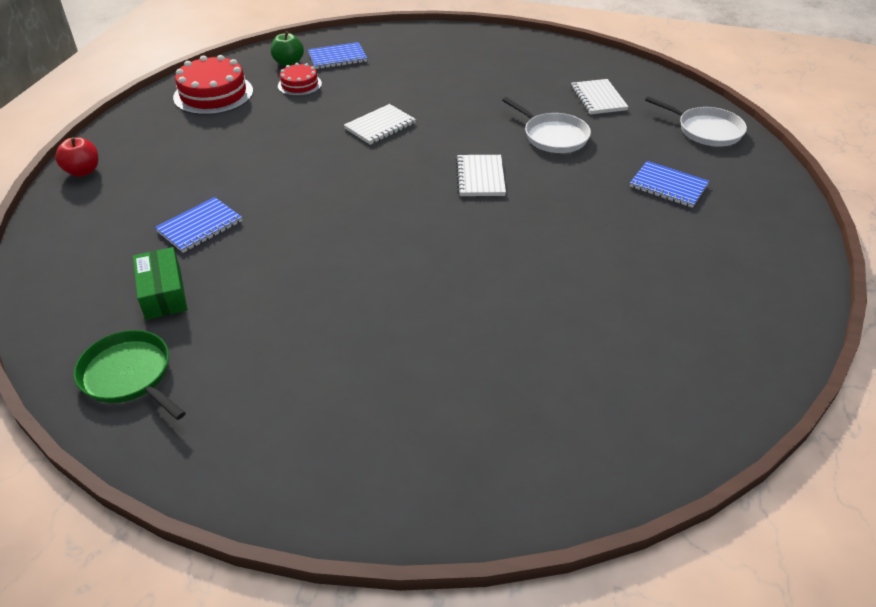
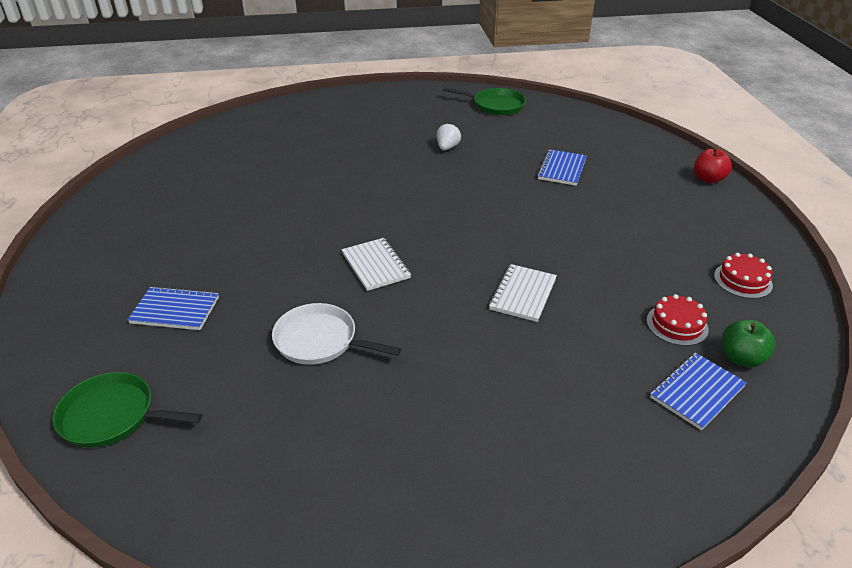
camera: 155 degrees right, 5 degrees down
(163, 293) = (529, 134): green box -> none
(213, 94) = (742, 280): red cake -> red cake, size x0.57
(289, 303) = (447, 147): none -> white strawberry
(598, 98) = (276, 433): white notebook -> none
(706, 130) = (112, 416): white pan -> green pan

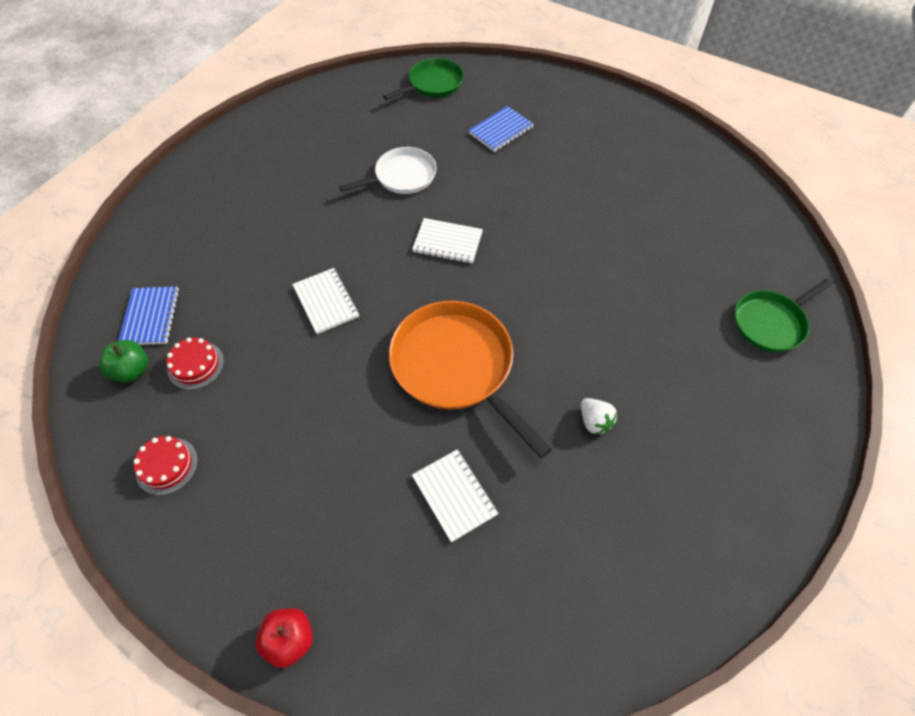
camera: 130 degrees right, 20 degrees up
(483, 206) = (456, 366): none -> orange pan
(495, 105) = (672, 570): green pan -> green pan (770, 323)
(561, 169) = (454, 495): blue notebook -> white notebook

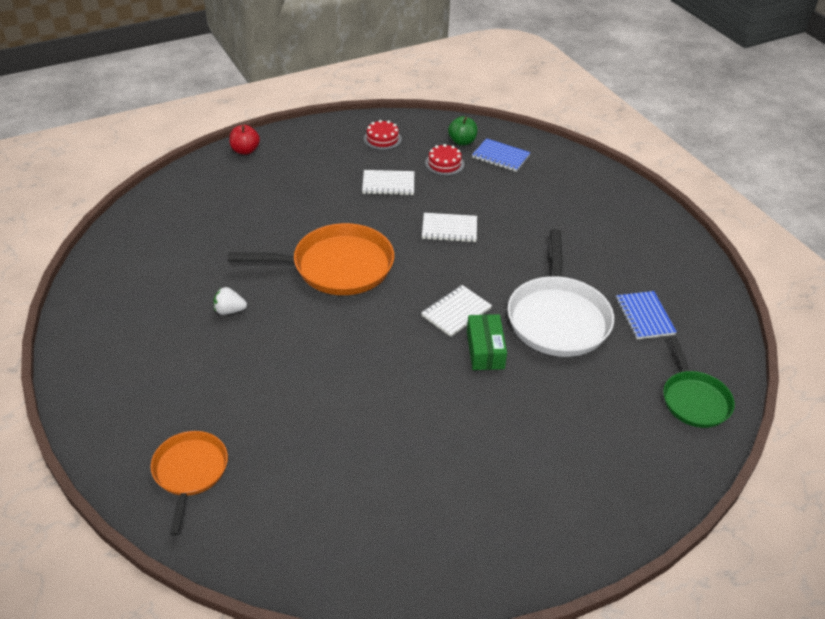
camera: 120 degrees right, 15 degrees down
(402, 176) = (558, 318): white pan -> white pan, size x1.65
(454, 495) = (253, 228): white notebook -> white notebook (388, 184)
(478, 205) = (485, 350): none -> green box
(501, 130) = (580, 417): blue notebook -> blue notebook (644, 316)
(770, 323) = (190, 472): green pan -> orange pan

